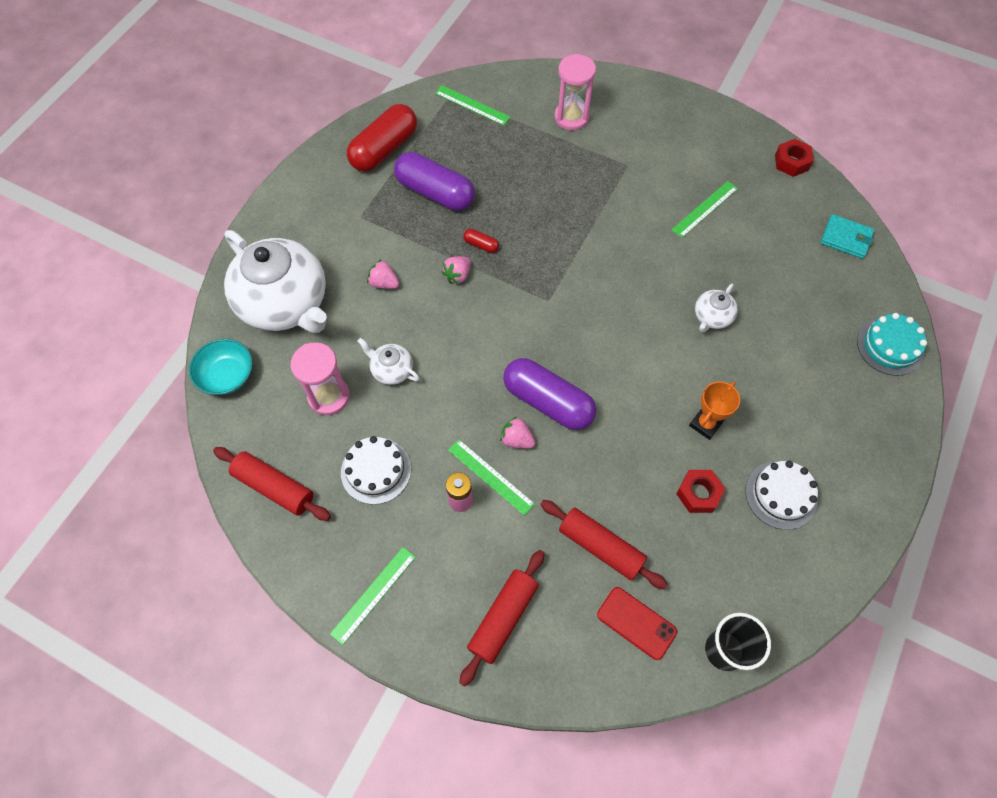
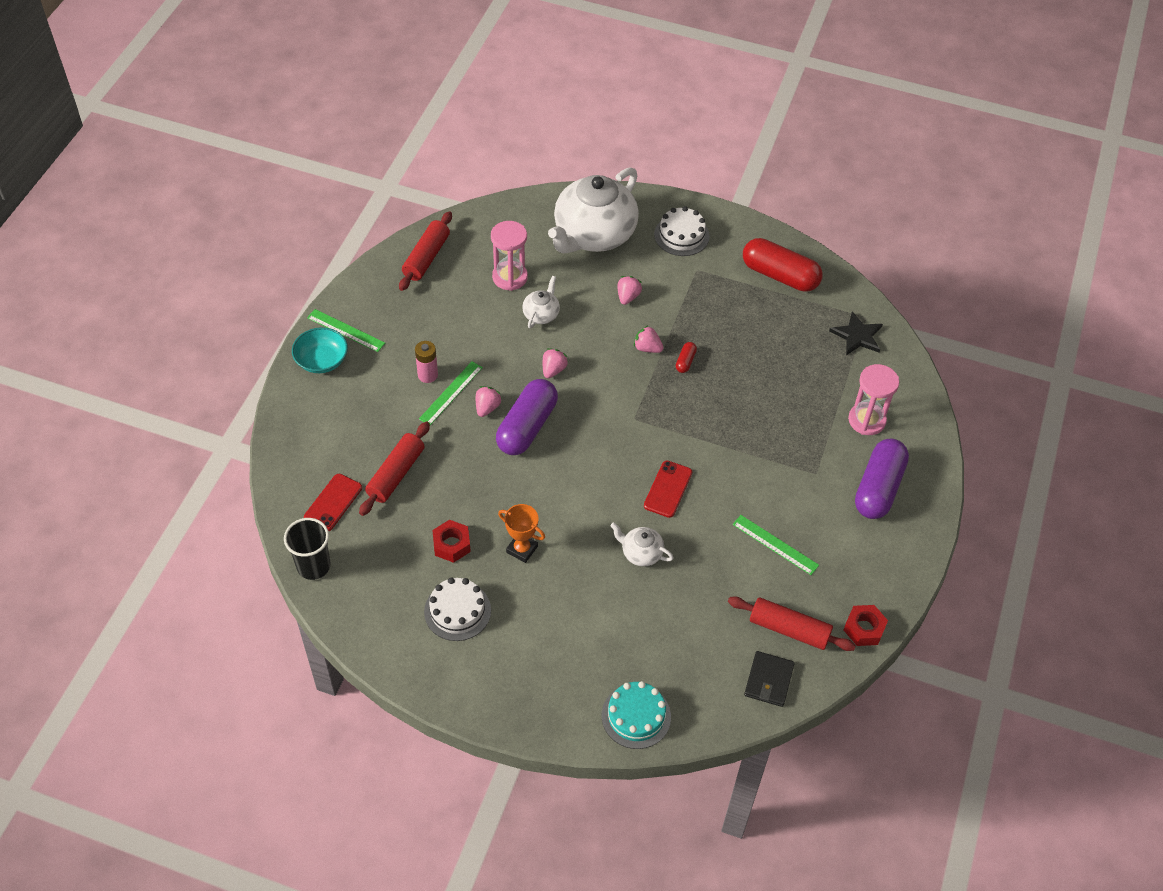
camera: 80 degrees right, 10 degrees down
(227, 375) = (519, 211): turquoise bowl -> turquoise bowl (322, 360)
(376, 470) = (447, 317): white cake -> white cake (681, 235)
(435, 192) = (738, 320): purple capsule -> purple capsule (878, 488)
(472, 105) = (857, 336): green ruler -> black star
(473, 367) = (553, 370): none -> pink strawberry
(503, 618) = (332, 413): red rolling pin -> red rolling pin (789, 629)
(638, 283) = (668, 489): none -> red phone
(846, 238) = (768, 680): turquoise wallet -> black wallet

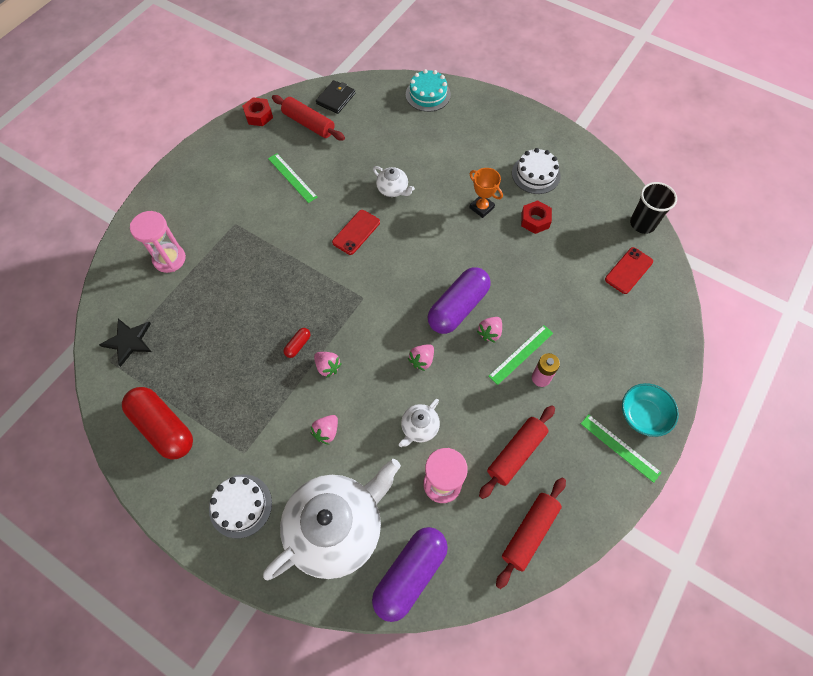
camera: 165 degrees left, 10 degrees up
(396, 474) = (575, 285): red rolling pin -> red rolling pin (516, 453)
(878, 488) = (193, 203): purple capsule -> purple capsule (410, 574)

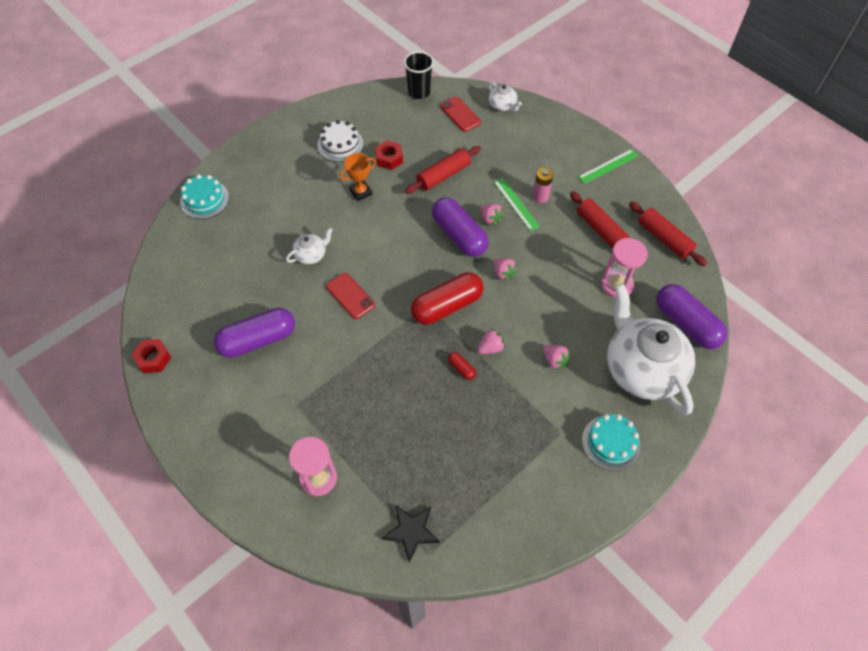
camera: 75 degrees left, 5 degrees down
(163, 427) = (519, 504): red capsule -> red capsule (447, 306)
(240, 505) = (611, 442): white cake -> turquoise cake
(292, 177) = (258, 340): green ruler -> purple capsule
(309, 124) = (191, 311): red rolling pin -> red rolling pin (443, 175)
(336, 99) = (168, 280): black wallet -> none
(419, 427) = (565, 290): white teapot -> white teapot (502, 106)
(643, 415) = (585, 145): turquoise bowl -> none

